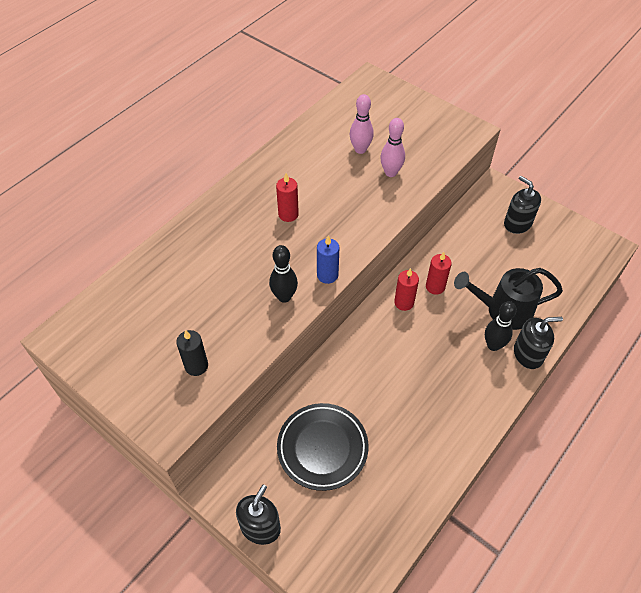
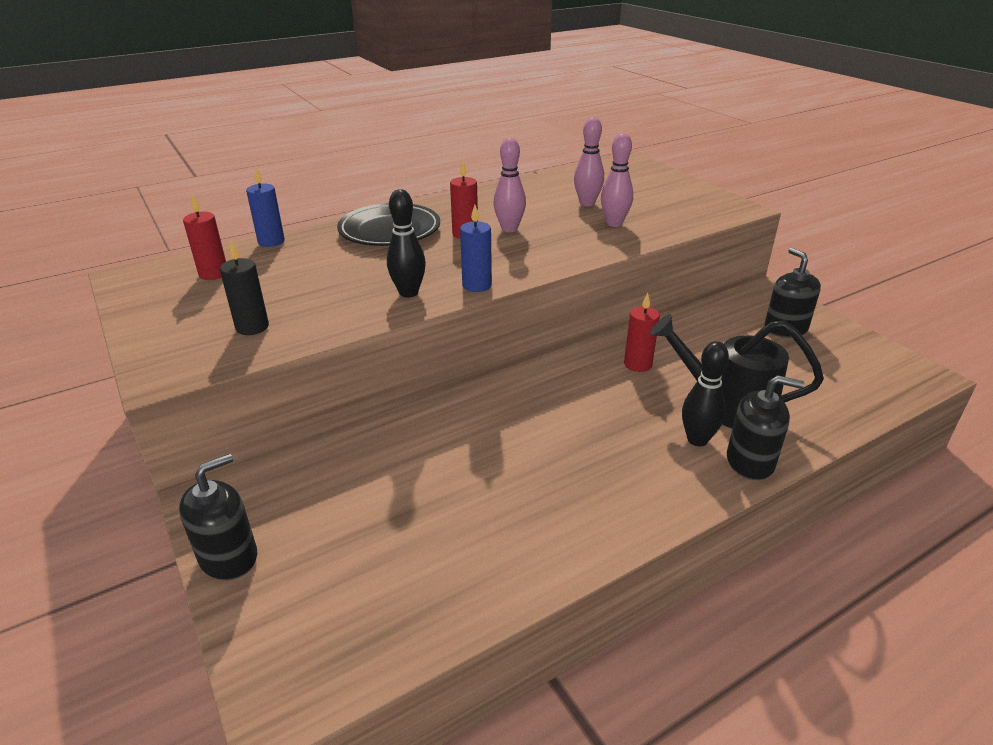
camera: 20 degrees right, 20 degrees down
(143, 263) = (271, 241): none -> blue candle
(318, 199) = (509, 229): none -> pink bowling pin
(322, 448) = (379, 490): black plate -> black plate (389, 230)
(404, 302) = (585, 370): red candle -> red candle (213, 274)

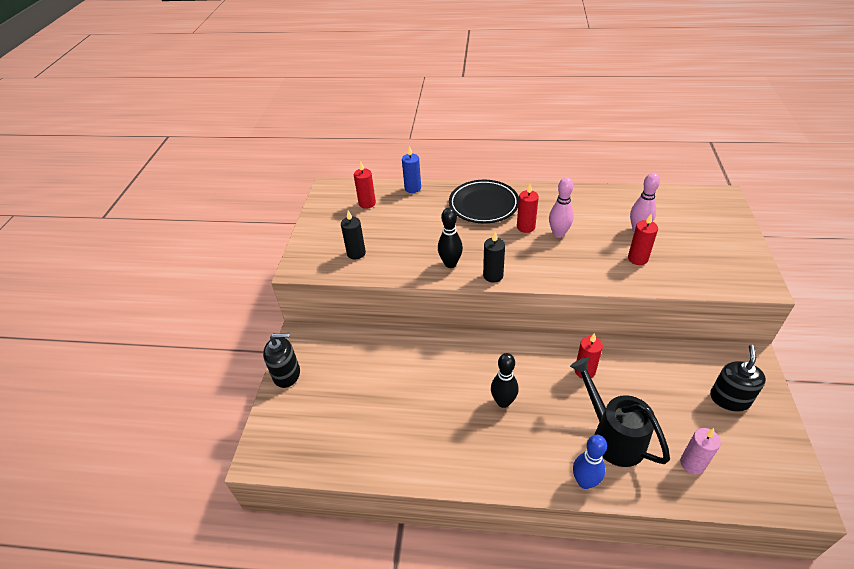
camera: 40 degrees right, 10 degrees up
(477, 285) = (493, 275): blue candle -> black candle
(614, 223) = (637, 258): pink bowling pin -> red candle
(697, 439) = (567, 447): black bowling pin -> black bowling pin (503, 402)
(750, 462) = (584, 482): black soap dispenser -> blue bowling pin
(818, 393) = (692, 464): none -> pink candle

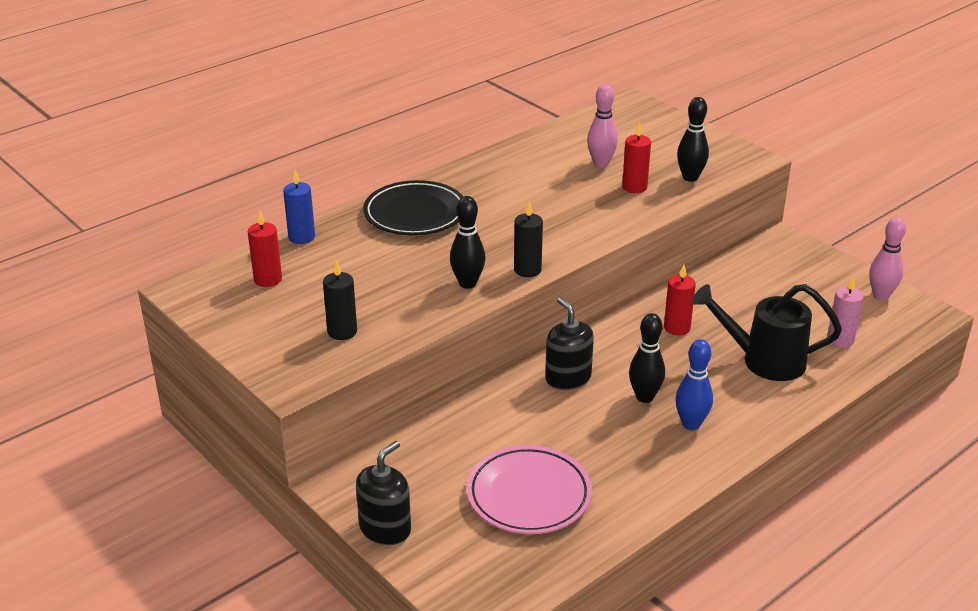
camera: 50 degrees left, 10 degrees down
(366, 411) = (529, 495): none -> pink plate
(525, 227) = (493, 212): red candle -> none
(558, 234) = (534, 202): pink bowling pin -> pink bowling pin (881, 296)
(584, 482) = (788, 406): blue bowling pin -> blue bowling pin (691, 424)
(689, 273) = (690, 177): none -> black bowling pin
(729, 399) = (806, 278): black soap dispenser -> black soap dispenser (568, 378)

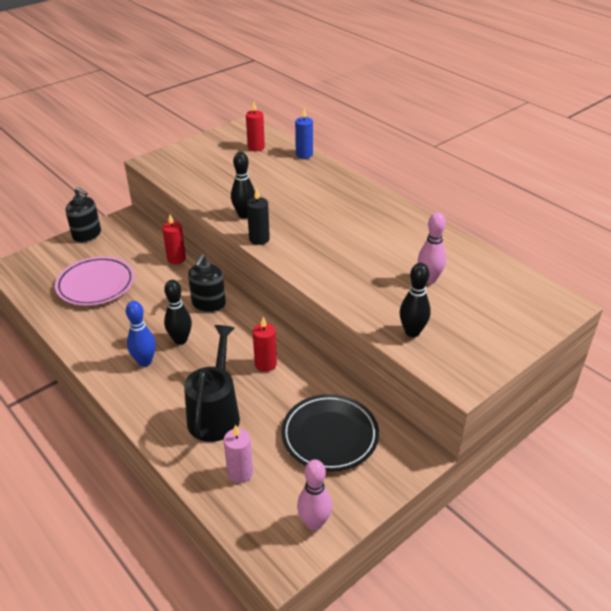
camera: 90 degrees right, 5 degrees up
(342, 332) = (197, 173): black candle -> none
(415, 214) = (335, 193): black plate -> black plate (330, 436)
(568, 378) = (208, 304): black soap dispenser -> black soap dispenser turned 135 degrees clockwise
(634, 187) = (388, 296): red candle -> red candle (176, 259)

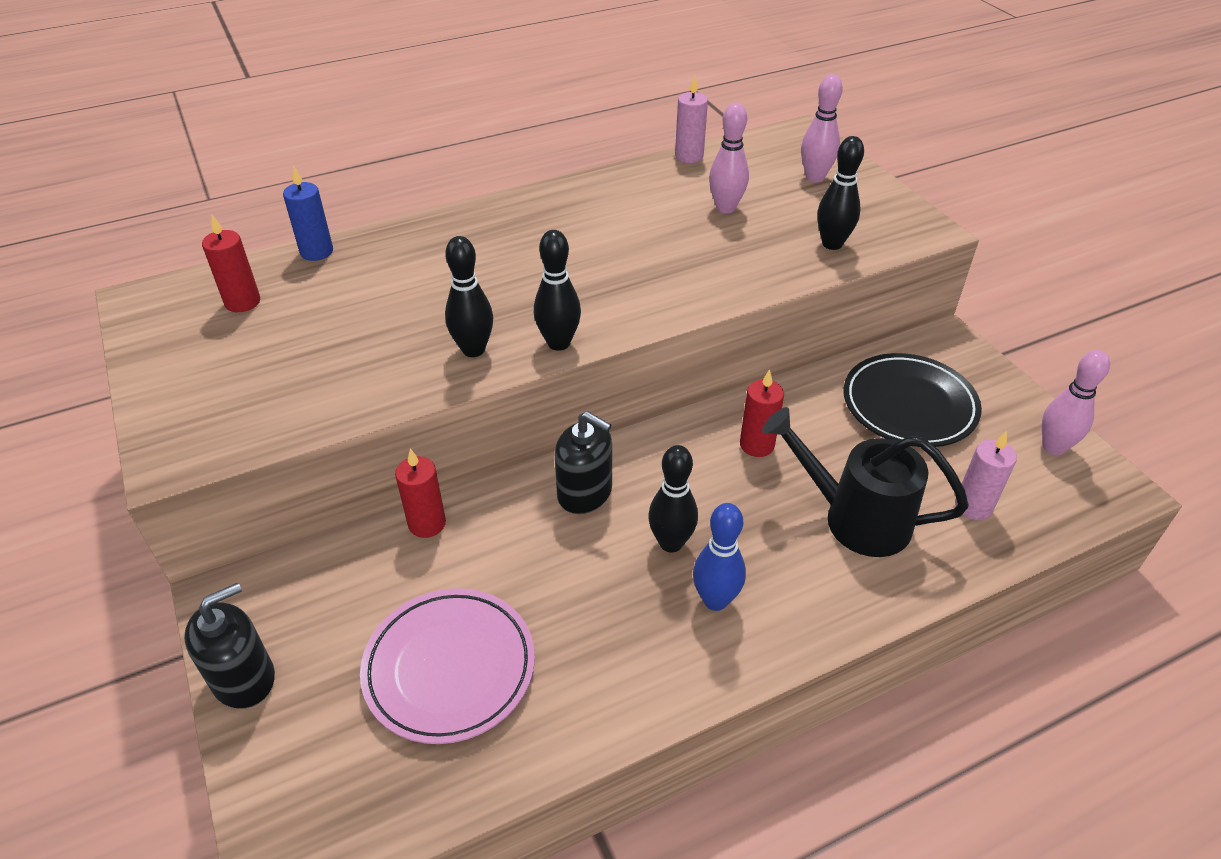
camera: 75 degrees left, 5 degrees up
(259, 239) = (558, 343): black candle -> black bowling pin
(486, 255) = (689, 156): none -> pink candle
(499, 317) = (815, 177): none -> pink bowling pin

